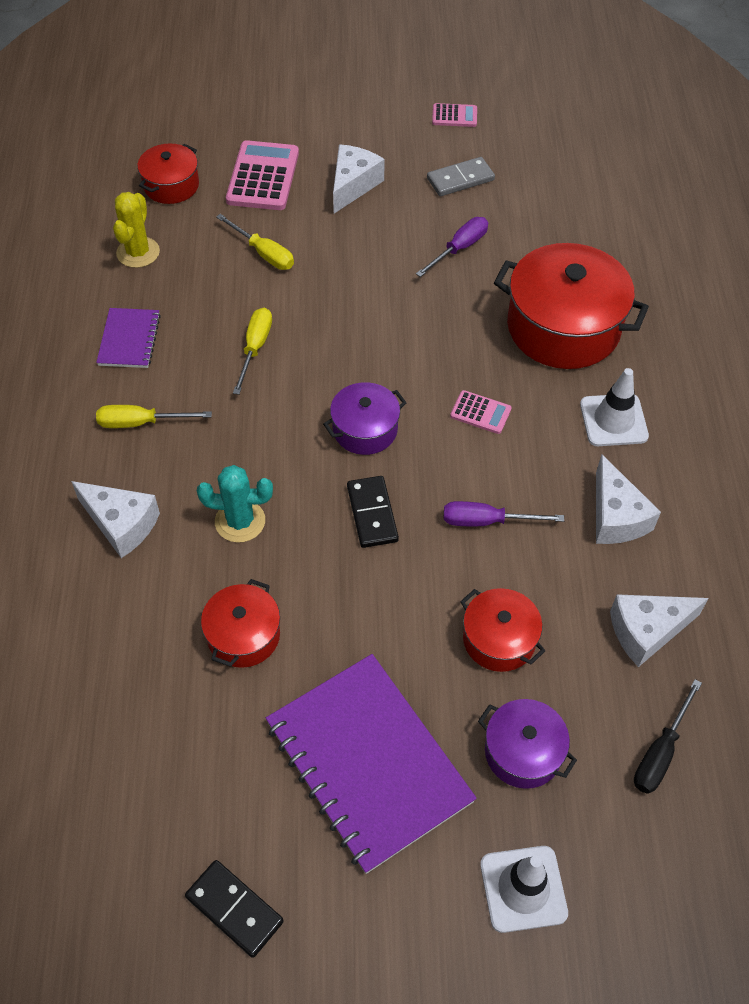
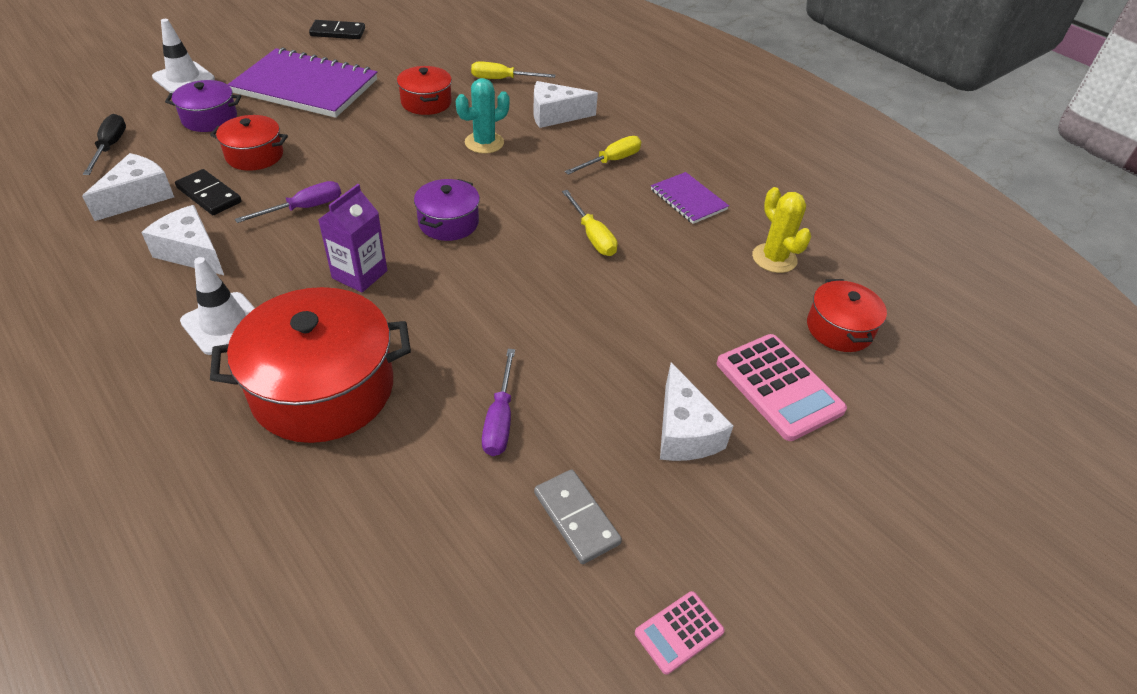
camera: 140 degrees right, 10 degrees down
(263, 253) = (679, 310): yellow screwdriver -> yellow screwdriver (502, 79)
(372, 513) = (397, 179): black domino -> black domino (209, 195)
(460, 179) = (576, 518): grey domino -> grey domino turned 60 degrees counterclockwise
(480, 412) = (359, 274): pink calculator -> purple carton

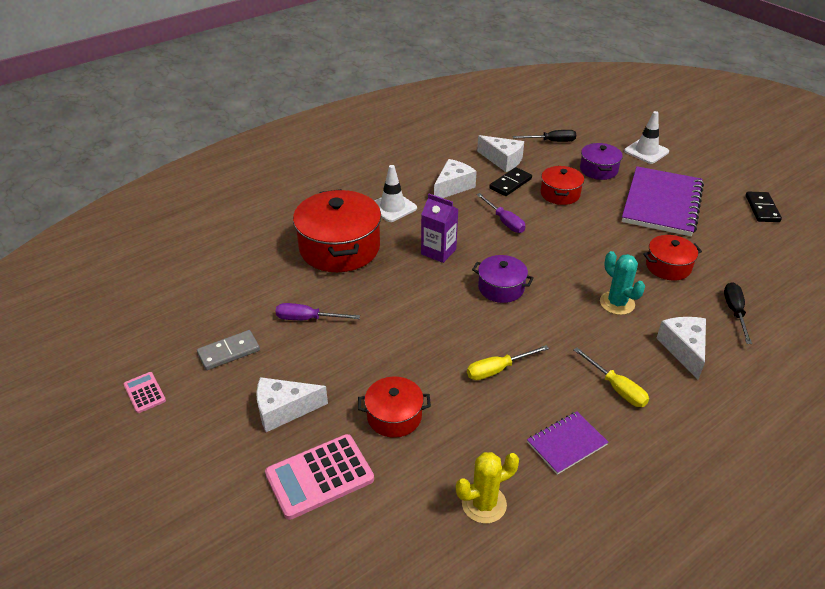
camera: 95 degrees right, 5 degrees down
(502, 79) = (734, 312): yellow screwdriver -> black screwdriver
(839, 329) = (385, 540): red pot -> red pot (394, 416)

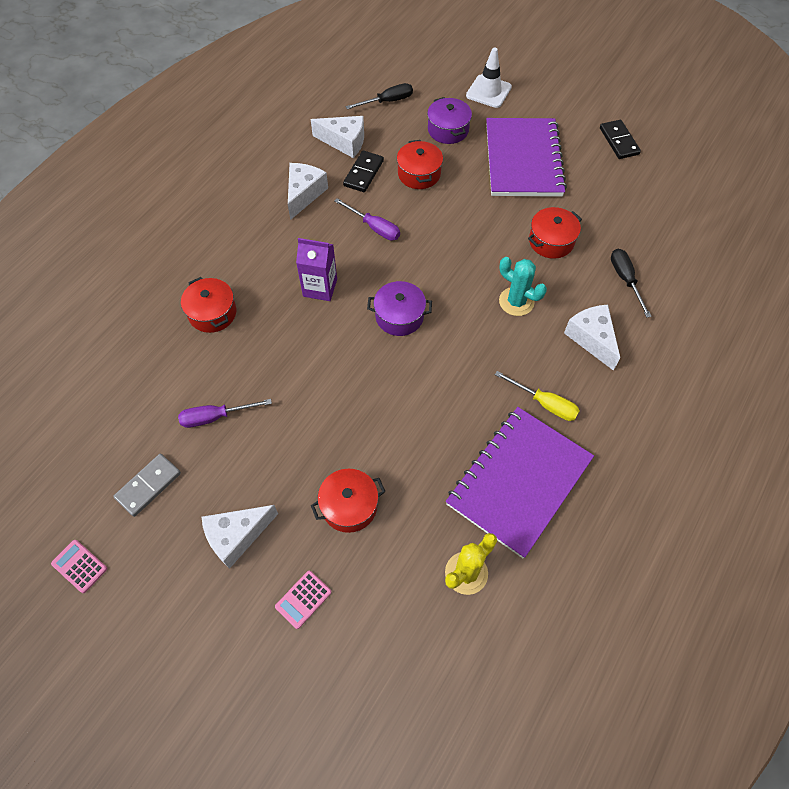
camera: 20 degrees left, 20 degrees up
(319, 476) = (303, 599): pink calculator -> pink calculator, size x0.52
(339, 248) = (212, 313): red pot -> red pot, size x0.54
(392, 207) = (249, 241): white traffic cone -> none
(497, 370) = (429, 418): yellow screwdriver -> none
(566, 443) = (518, 481): purple notebook -> purple notebook, size x2.02

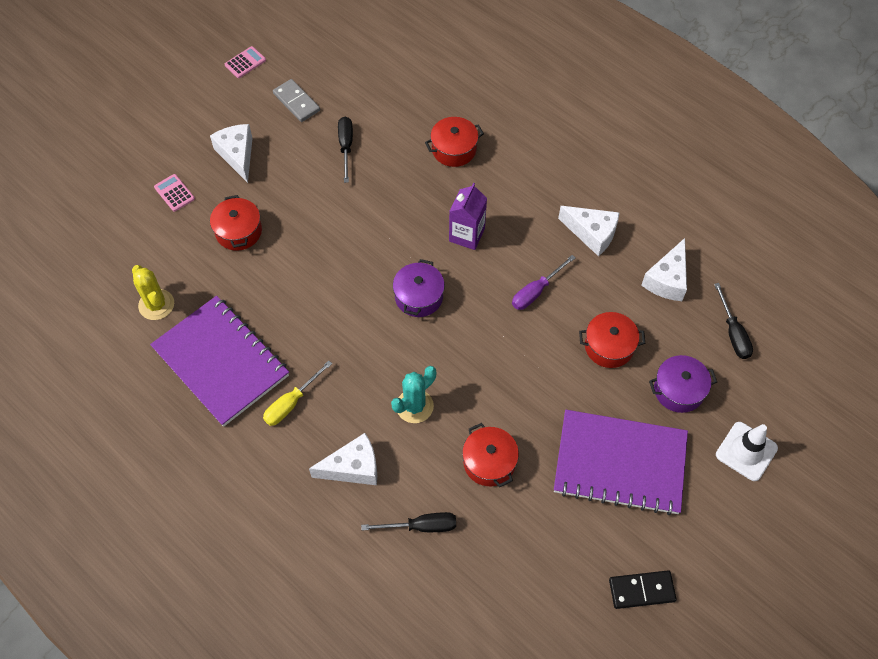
camera: 100 degrees right, 0 degrees up
(215, 417) = (346, 147): purple screwdriver -> black screwdriver
(363, 173) = (616, 292): black domino -> none

